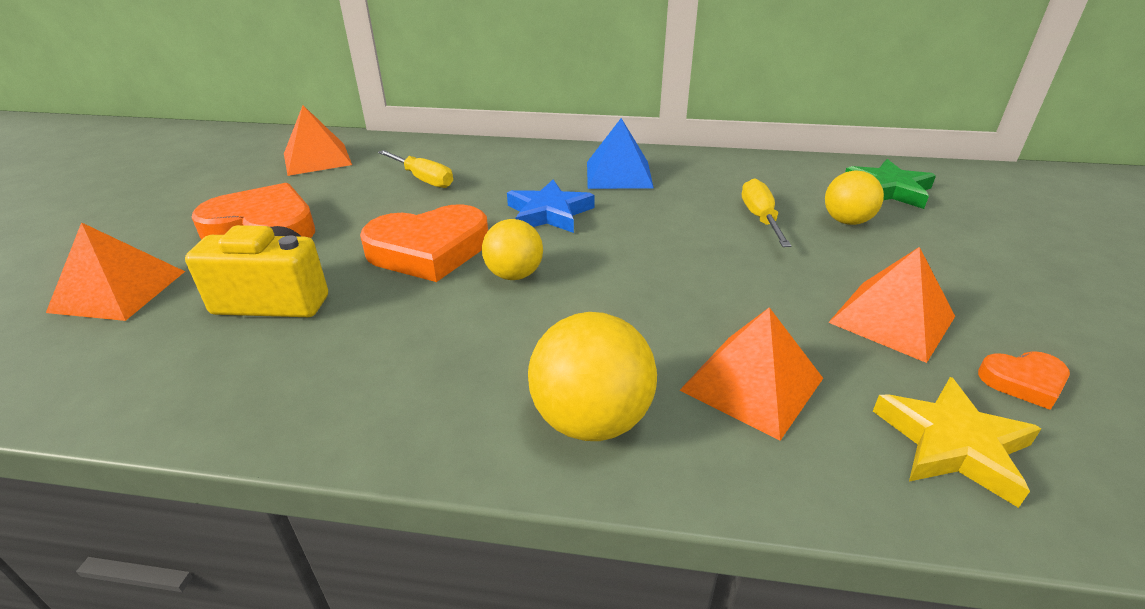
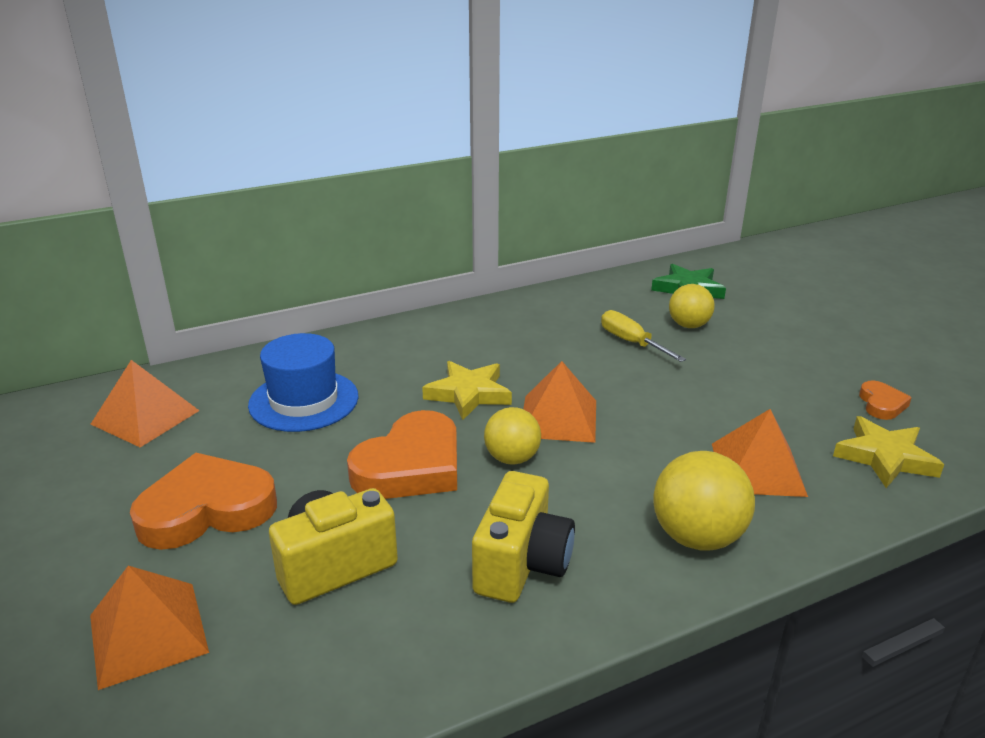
camera: 35 degrees left, 5 degrees down
(400, 364) = (522, 564): none -> yellow camera
(423, 179) = (304, 401): yellow screwdriver -> blue hat
(549, 213) = (468, 394): blue star -> yellow star
(618, 174) = (480, 337): blue pyramid -> none
(892, 319) = (785, 391): orange pyramid -> orange pyramid (559, 418)
(1023, 382) = (881, 404): orange heart -> orange heart turned 45 degrees counterclockwise

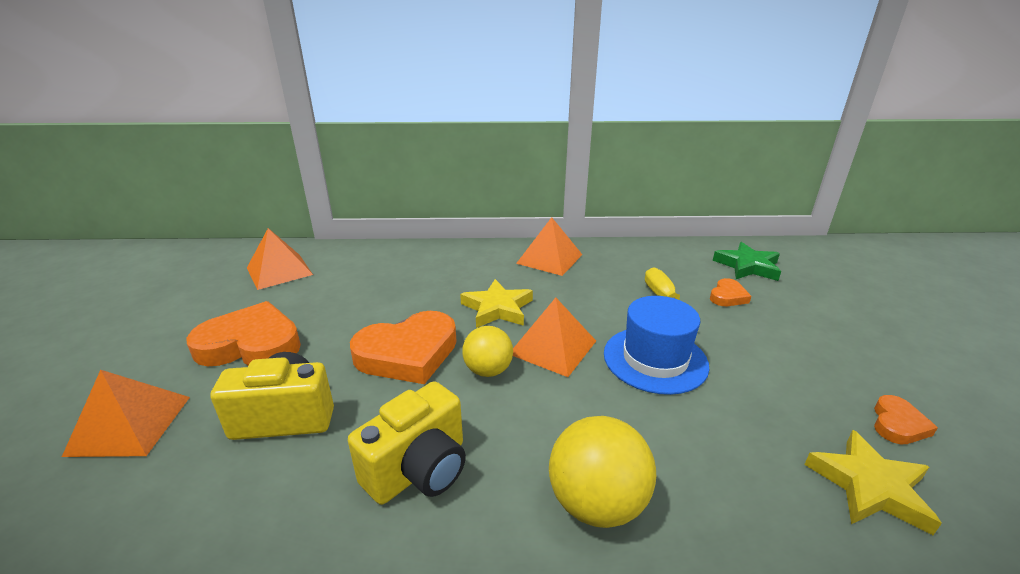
camera: 25 degrees right, 0 degrees up
(304, 401) = (380, 284): blue hat -> blue hat (655, 359)
(689, 325) = (727, 296): yellow ball -> orange heart
(757, 469) = (708, 451): orange pyramid -> orange pyramid (549, 258)

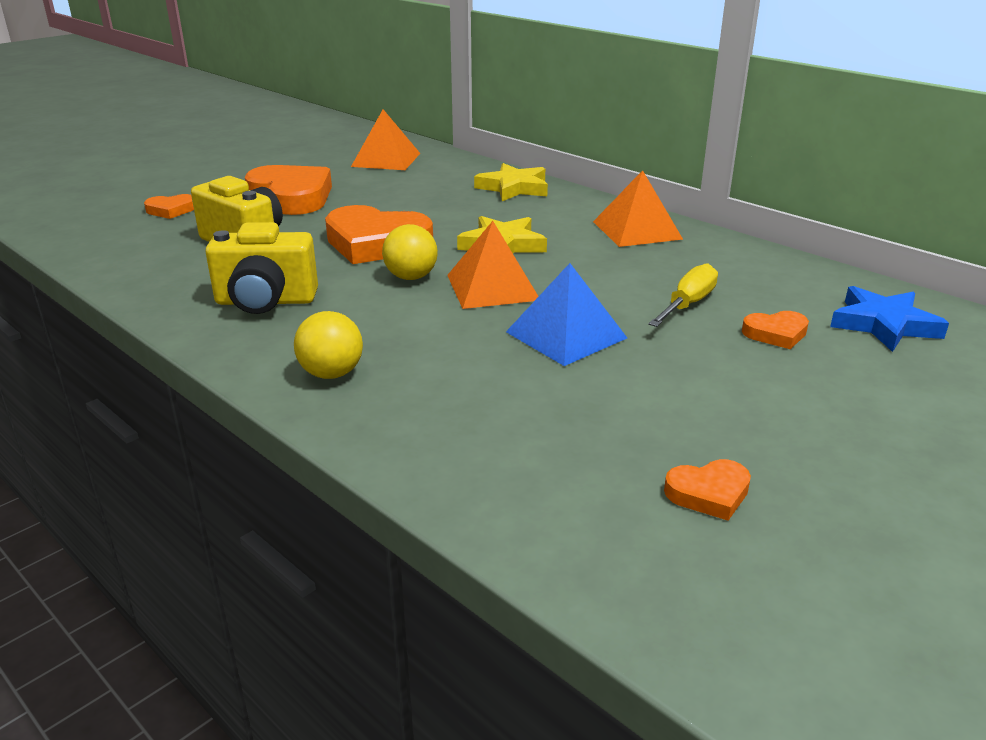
camera: 45 degrees right, 0 degrees up
(130, 425) = (171, 210): orange pyramid -> orange heart
(597, 503) = (331, 373): yellow ball -> yellow ball, size x0.66
(655, 359) = (566, 335): blue hat -> blue pyramid
(748, 266) = (884, 325): green star -> blue star
(870, 486) = (560, 494): yellow star -> yellow star (514, 188)

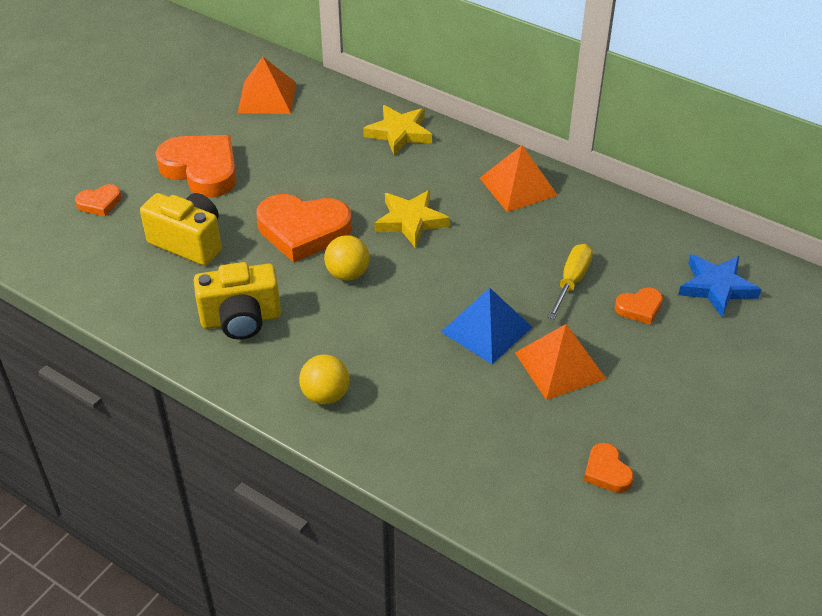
camera: 10 degrees left, 15 degrees up
(492, 287) = (417, 279): orange pyramid -> orange pyramid (560, 365)
(709, 493) = (607, 471): orange heart -> orange heart turned 90 degrees clockwise

